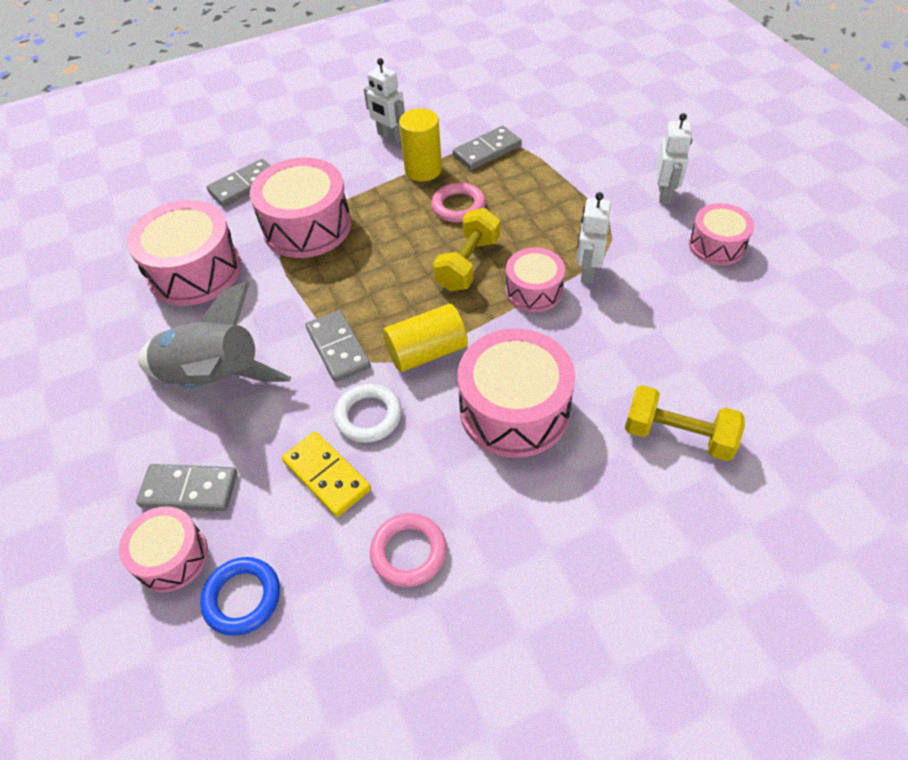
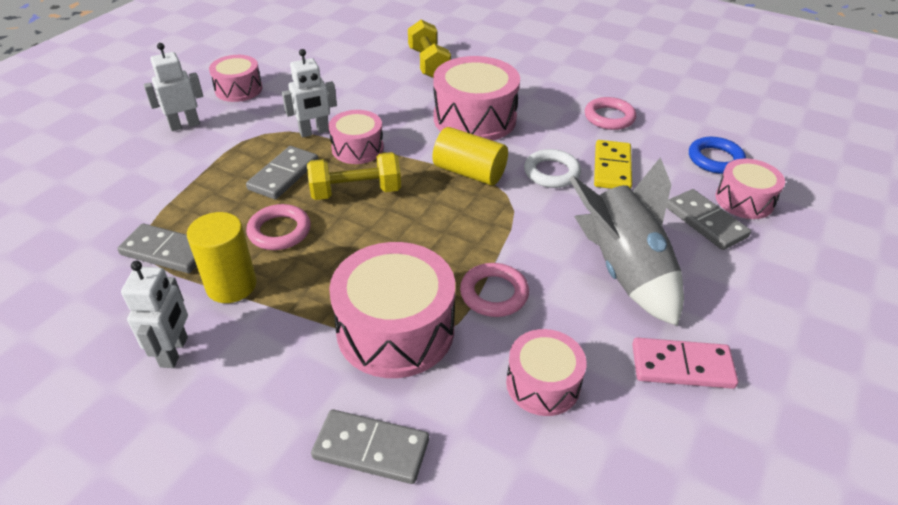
camera: 130 degrees left, 10 degrees down
(121, 348) = (682, 366): none -> pink domino
(195, 271) = (543, 384): pink drum -> pink drum, size x0.59
(281, 288) = (494, 293): none -> pink ring
(338, 348) = (516, 218): grey domino -> grey domino (284, 175)

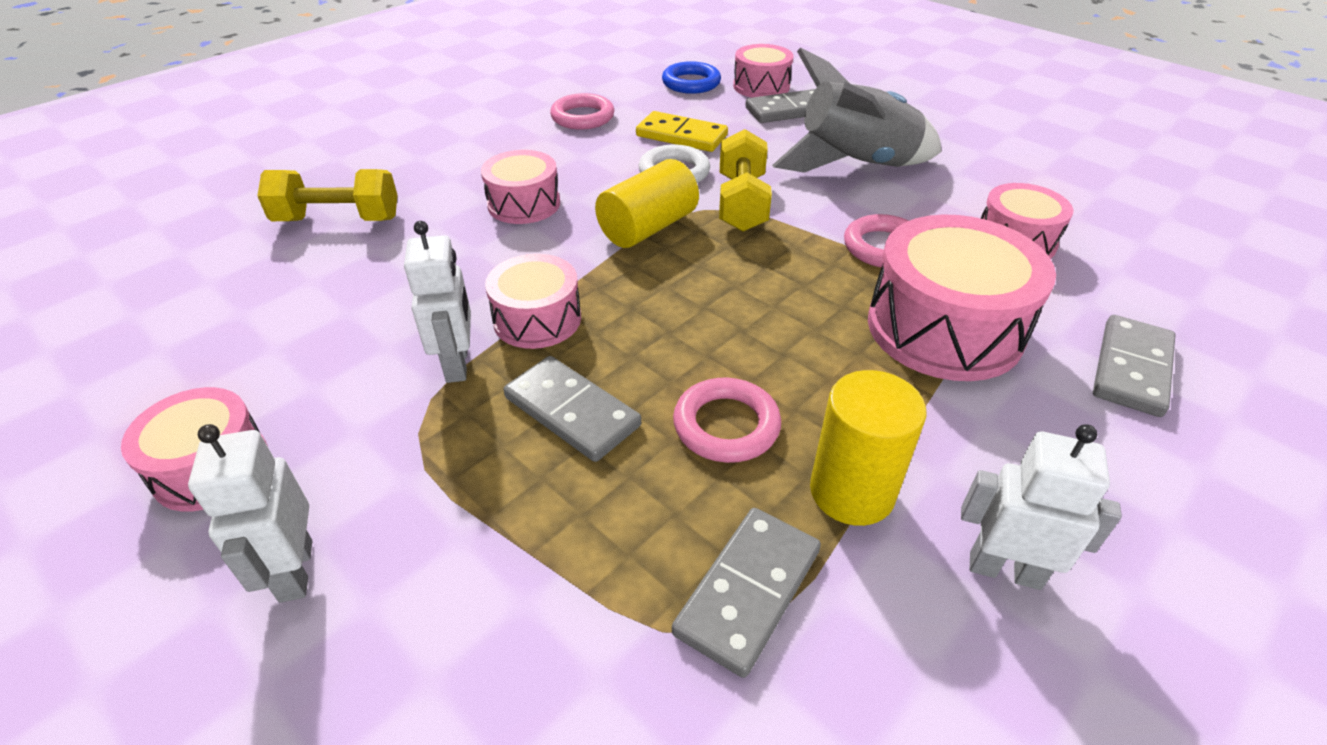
camera: 75 degrees left, 0 degrees up
(356, 192) = (652, 332): yellow dumbbell -> yellow dumbbell (741, 203)
(474, 118) = (524, 204): pink drum -> pink drum, size x0.59
(682, 366) = (982, 166): pink domino -> none

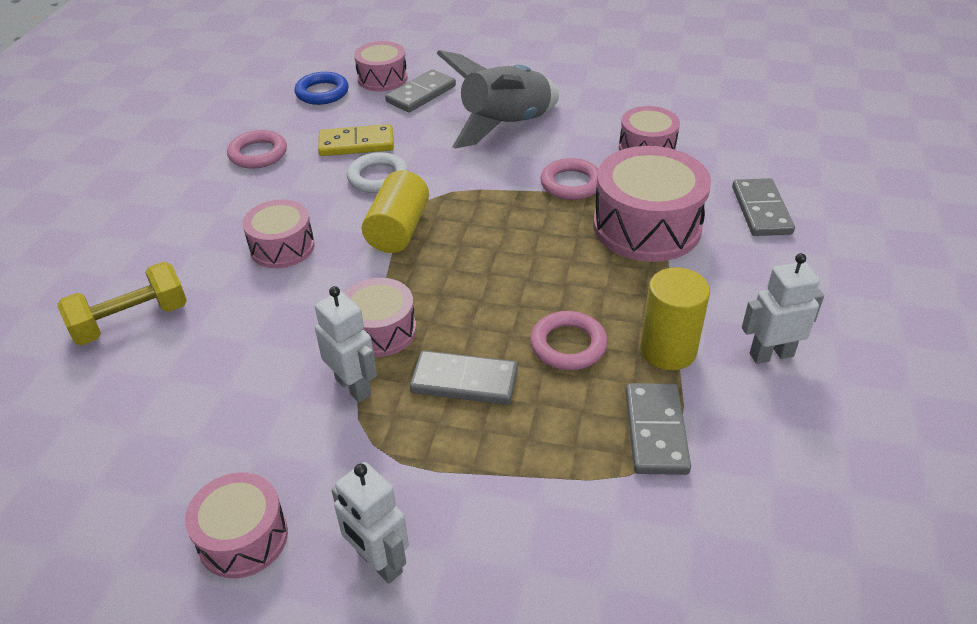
camera: 30 degrees left, 0 degrees up
(741, 203) = (450, 185): yellow dumbbell -> none

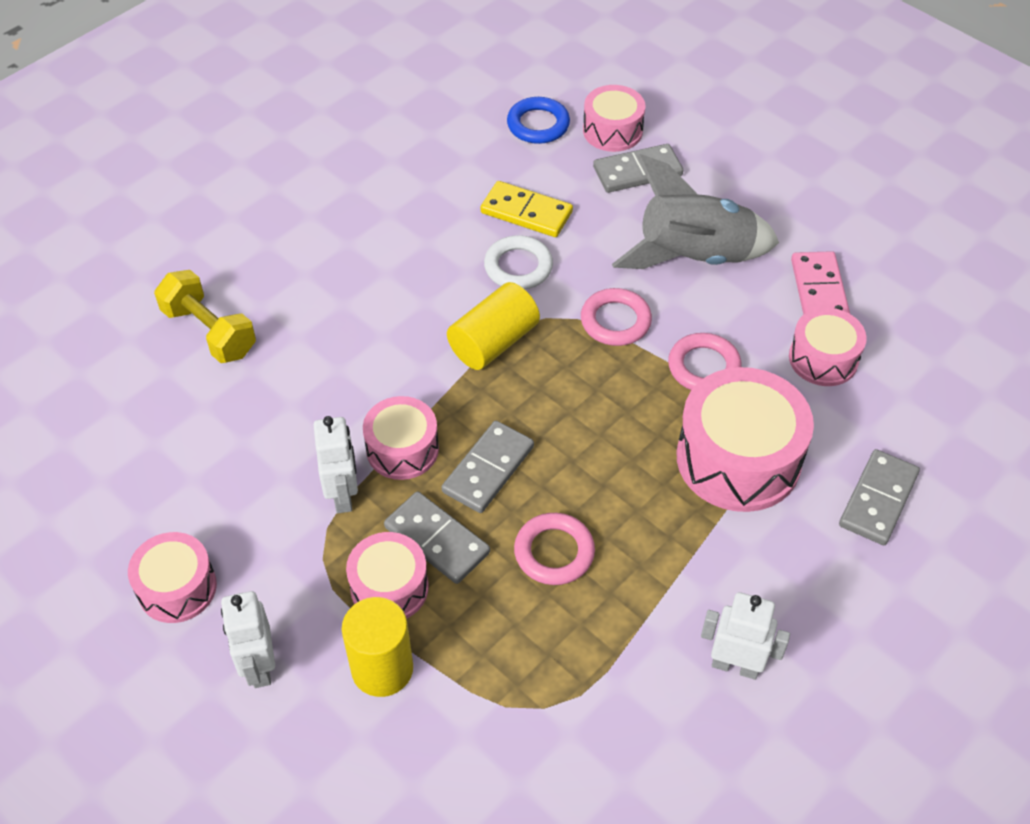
camera: 30 degrees right, 10 degrees up
(131, 321) = (209, 332): yellow dumbbell -> yellow dumbbell turned 45 degrees clockwise
(258, 154) = (425, 182): pink ring -> pink ring (615, 321)
(282, 247) = (378, 311): pink drum -> pink drum (389, 587)
(608, 114) = (819, 291): none -> pink domino
(655, 431) = (562, 680): grey domino -> grey domino (488, 469)
(668, 350) = (641, 607): yellow cylinder -> yellow cylinder (382, 669)

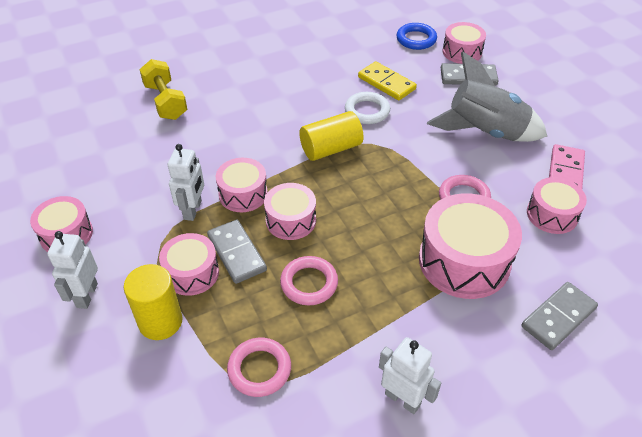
camera: 20 degrees right, 5 degrees down
(488, 469) = (291, 220): grey domino -> pink drum
(615, 321) = (415, 156): pink ring -> pink ring (259, 369)

